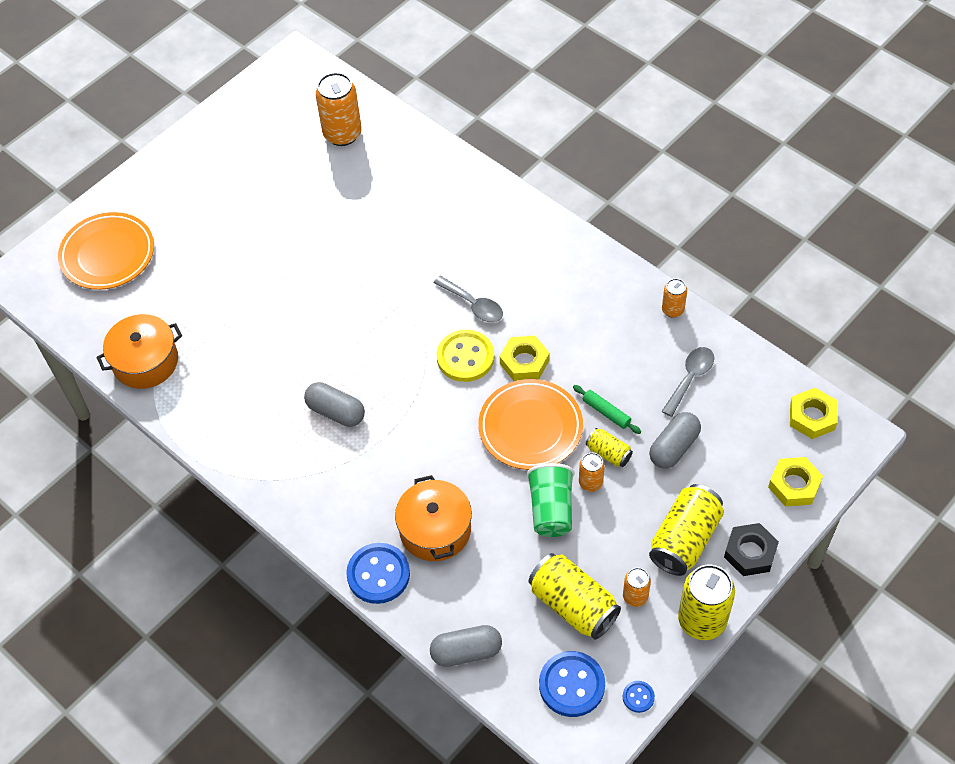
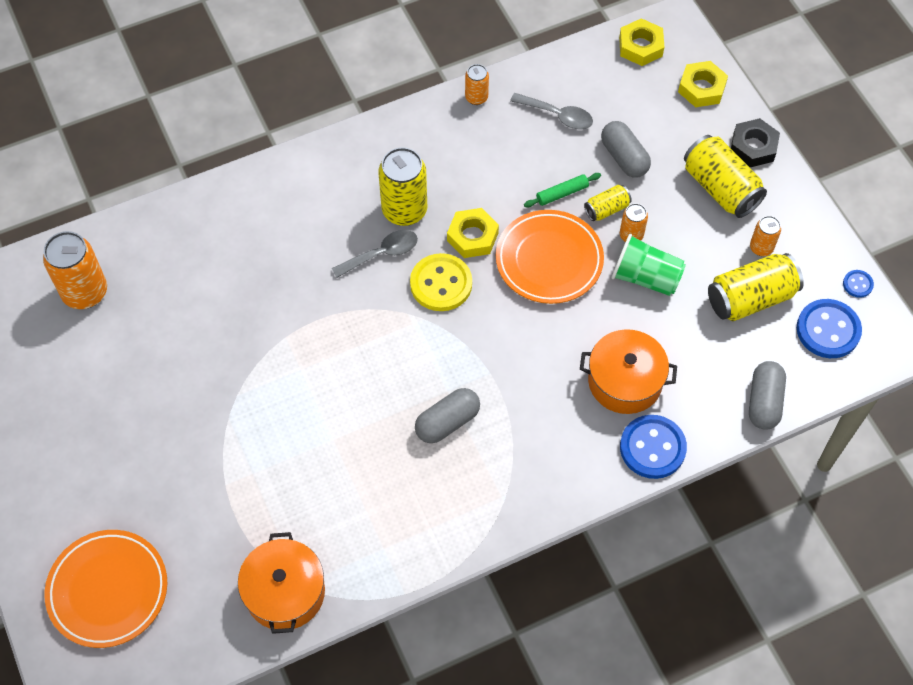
camera: 70 degrees left, 5 degrees up
(690, 378) = (557, 115): grey spoon -> grey spoon turned 150 degrees clockwise
(702, 620) = (803, 208): yellow can -> yellow can (404, 210)

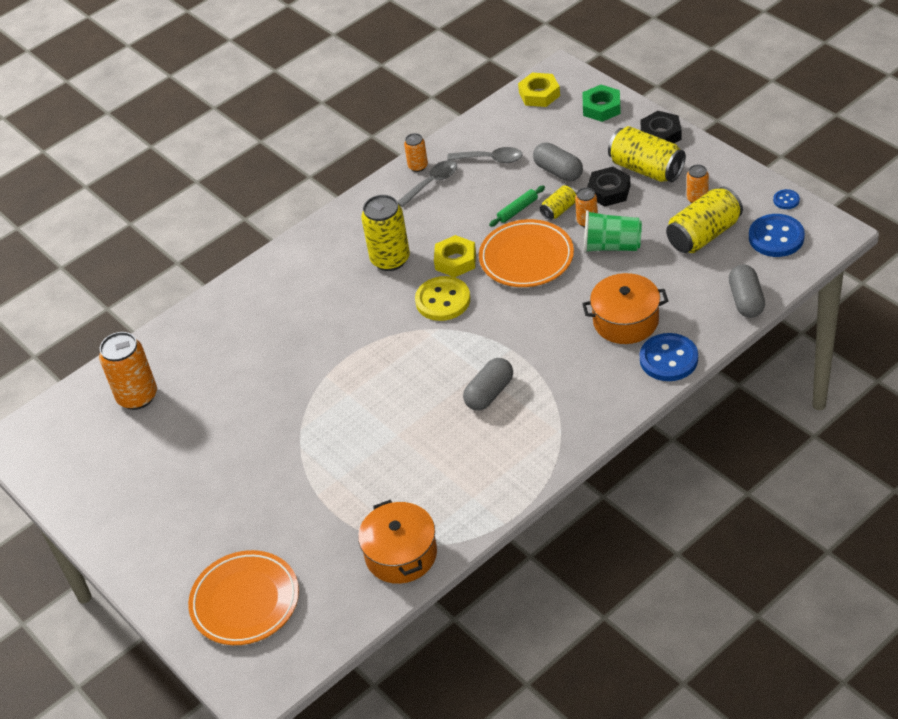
camera: 10 degrees left, 15 degrees down
(381, 254) = (383, 295): grey spoon -> grey spoon (432, 183)
(669, 203) = (609, 191): none -> black nut
(702, 88) = (601, 107): yellow nut -> green nut

